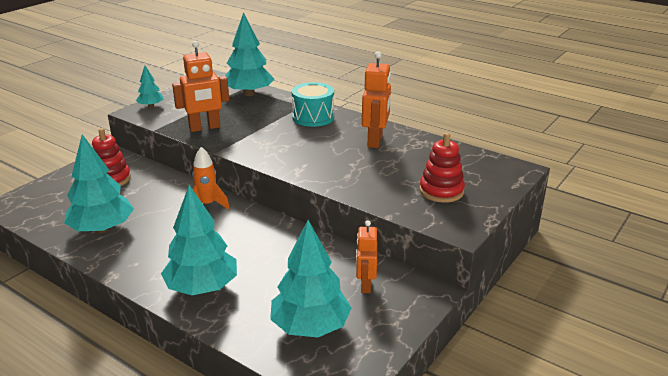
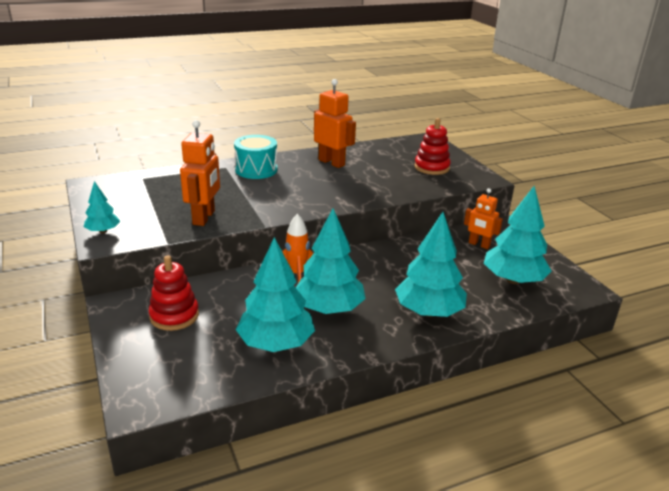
camera: 60 degrees left, 0 degrees up
(249, 94) = (160, 179): turquoise tree -> turquoise tree (329, 309)

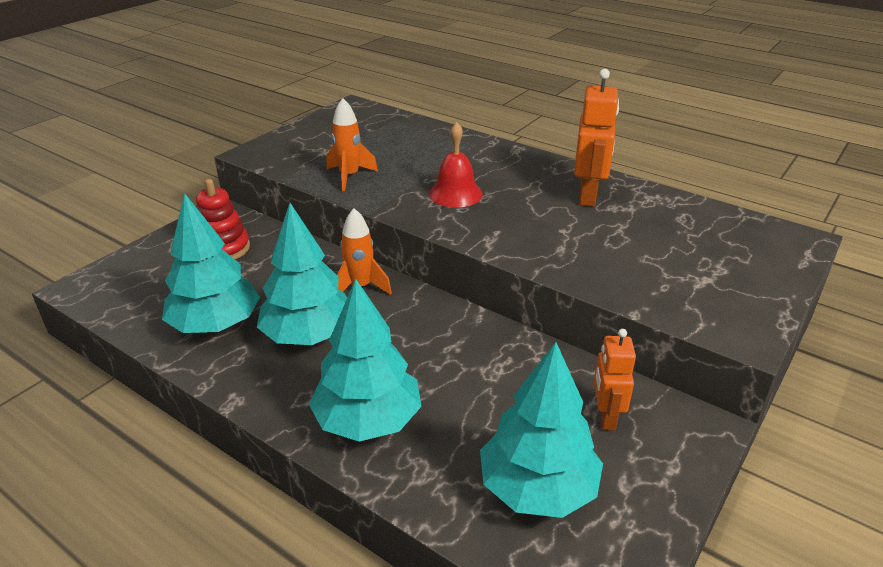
camera: 60 degrees right, 5 degrees up
(103, 231) = (272, 145): turquoise tree -> none
(204, 217) = (349, 176): orange robot -> orange rocket
(256, 170) = (495, 161): turquoise drum -> none
(279, 193) = (455, 194): none -> red bell
(431, 167) = (700, 273): red stacking toy -> none

